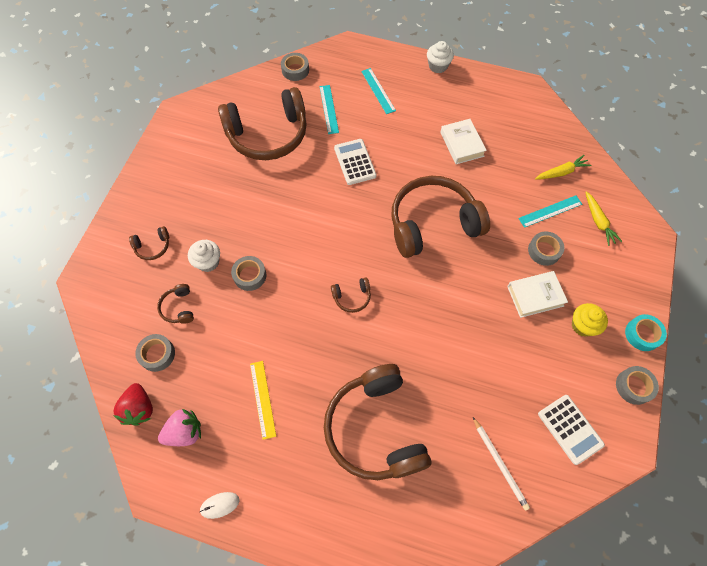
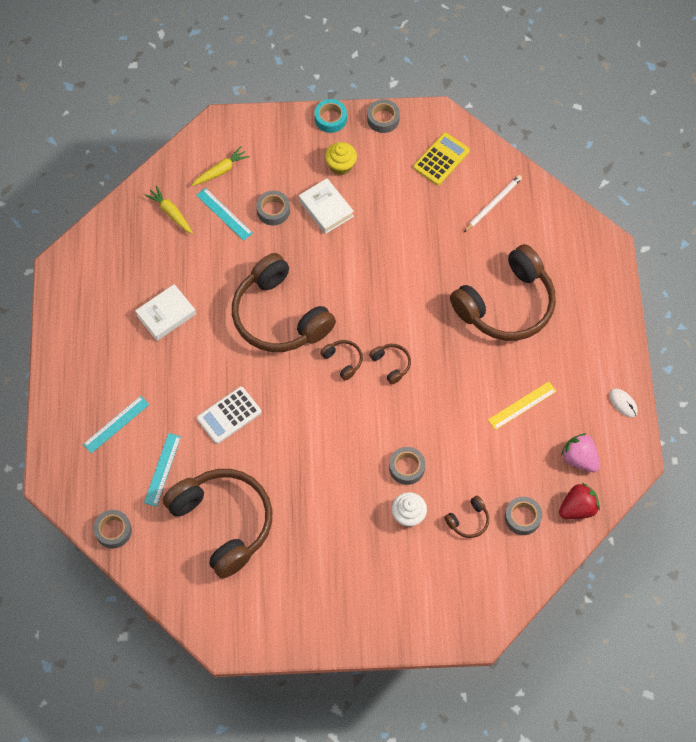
camera: 110 degrees left, 0 degrees up
(153, 247) = (413, 580): brown headphones -> brown headphones (343, 360)
(329, 109) = (162, 469): turquoise ruler -> turquoise ruler turned 45 degrees counterclockwise
(438, 66) = (55, 370): white cupcake -> none
(570, 429) = (441, 159): white calculator -> yellow calculator

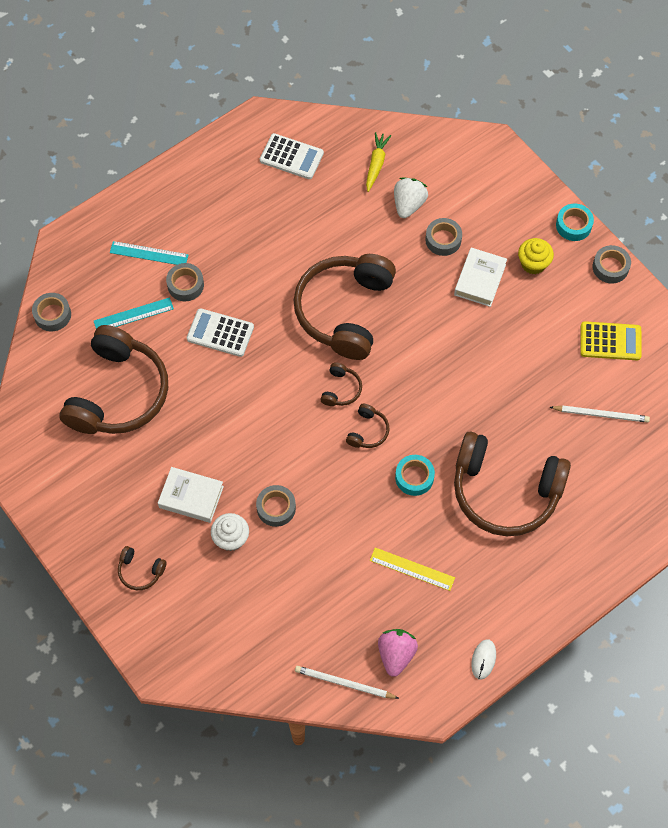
camera: 55 degrees right, 0 degrees up
(114, 267) = (291, 157): none -> white calculator
(166, 315) = (277, 224): white book -> white book (191, 497)
(221, 170) = (448, 174): yellow carrot -> none
(224, 214) = (408, 204): turquoise ruler -> white strawberry
(452, 357) = (414, 477): none -> turquoise tape
(468, 521) = (262, 593): brown headphones -> brown headphones (140, 571)
(522, 517) = (299, 639): grey tape -> grey tape (185, 285)
(577, 508) = (344, 683): red strawberry -> white pencil

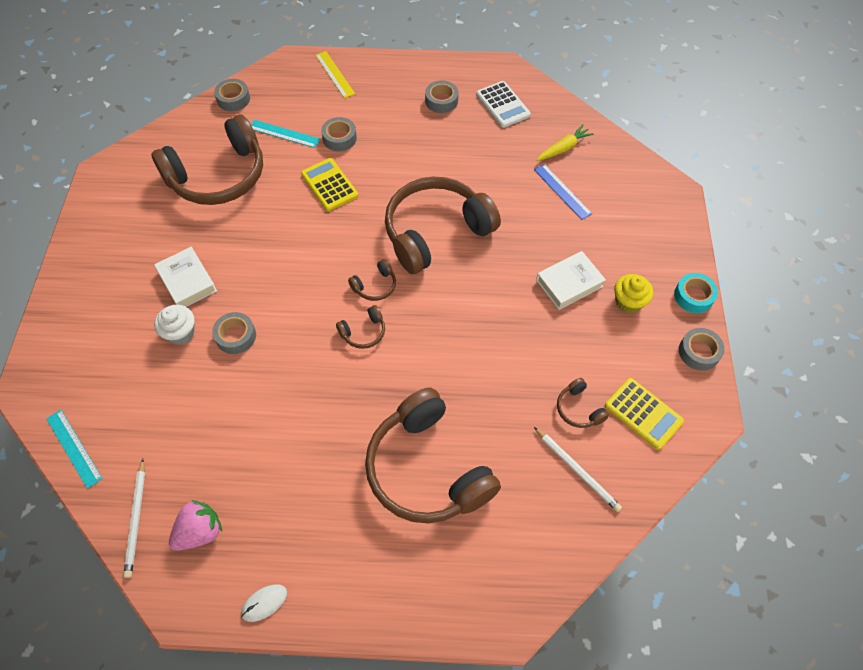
camera: 40 degrees right, 5 degrees down
(140, 571) = (96, 306): brown headphones -> brown headphones (578, 409)
(149, 253) = (337, 103): turquoise ruler -> turquoise ruler (74, 448)
(220, 333) = (329, 185): white calculator -> yellow calculator
(344, 683) = (136, 519): white pencil -> white pencil turned 150 degrees counterclockwise
(408, 204) = (562, 191): white strawberry -> blue ruler
(412, 569) = (286, 470): yellow ruler -> yellow ruler (334, 74)
(414, 477) = (363, 396): turquoise tape -> none
(443, 240) = (566, 234): grey tape -> grey tape (441, 101)

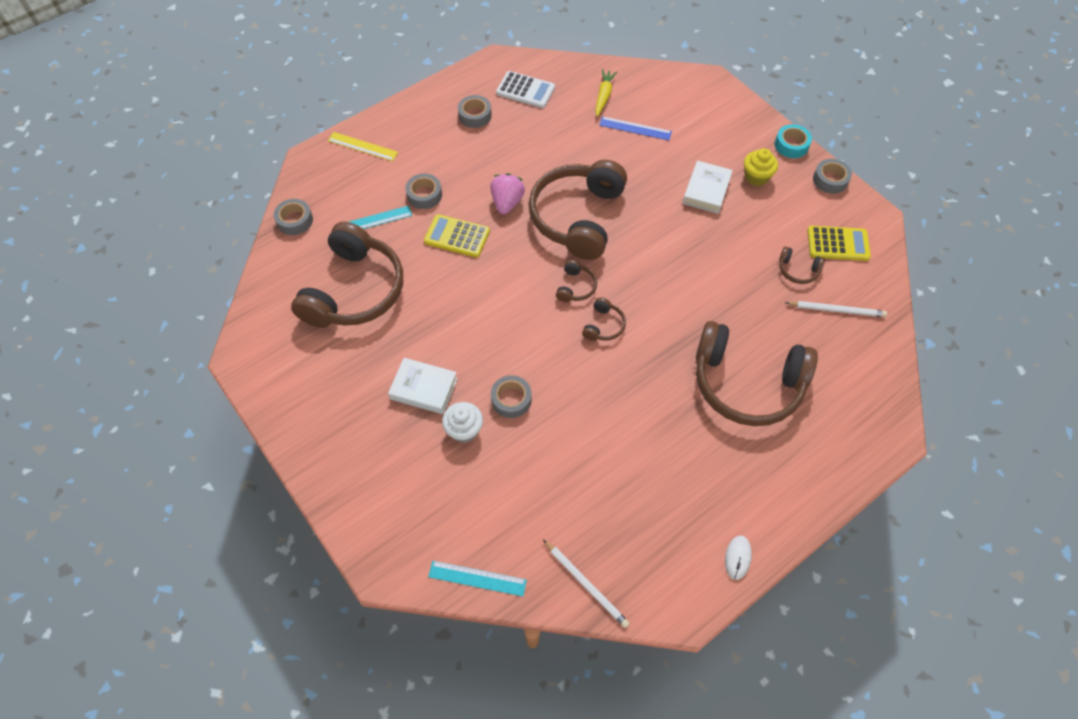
camera: 40 degrees left, 0 degrees up
(200, 531) = (642, 552): pink strawberry -> pink strawberry (507, 202)

